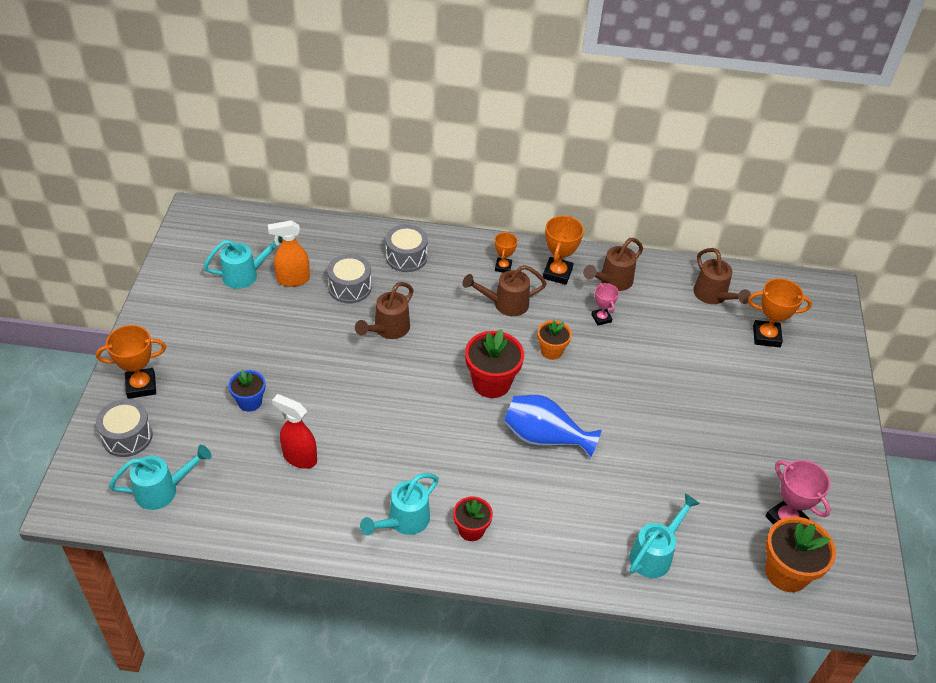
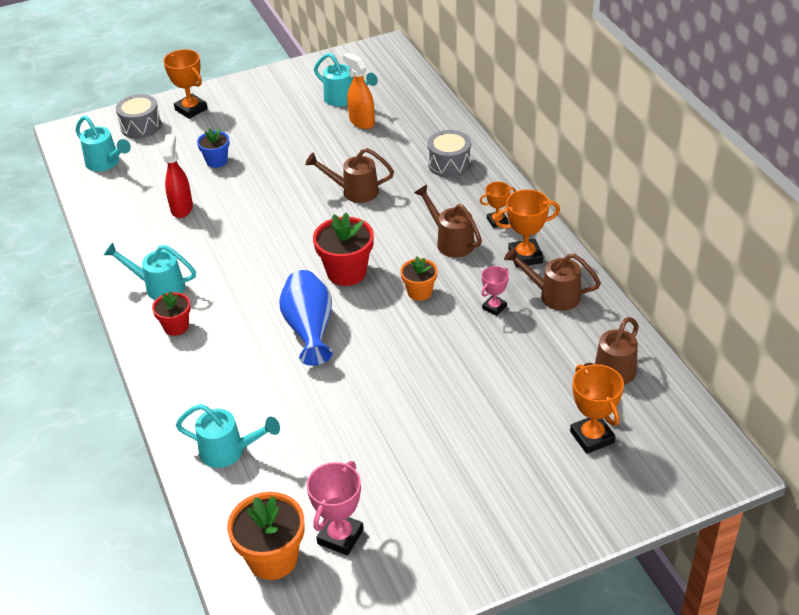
camera: 65 degrees right, 5 degrees down
(350, 287) = (382, 152): grey drum -> none

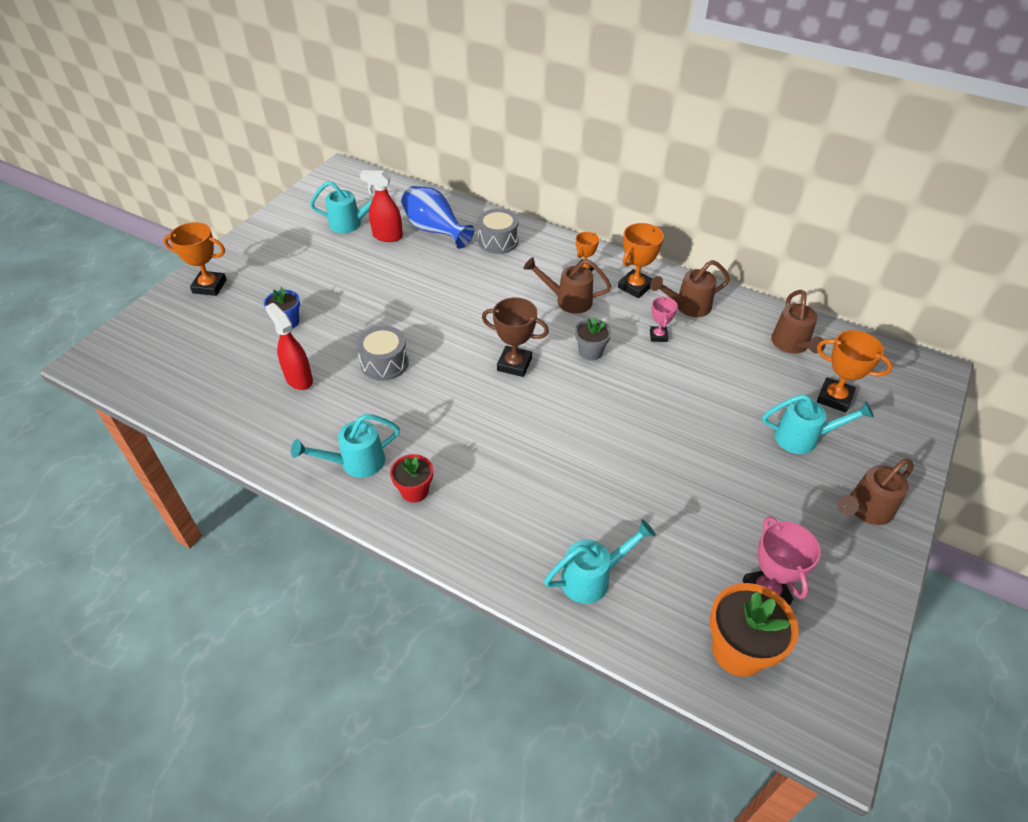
camera: 40 degrees left, 5 degrees up
(106, 163) = (169, 372): turquoise watering can -> turquoise watering can (803, 438)
(141, 126) = (171, 322): grey drum -> grey drum (384, 363)
(310, 329) = (538, 428): blue vase -> blue vase (435, 230)
(346, 272) = (514, 364): red flower pot -> brown trophy
(354, 191) = (445, 295): brown watering can -> brown watering can (865, 509)
(361, 122) = (387, 236): orange spray bottle -> red spray bottle
(419, 292) = (590, 352): orange flower pot -> grey flower pot

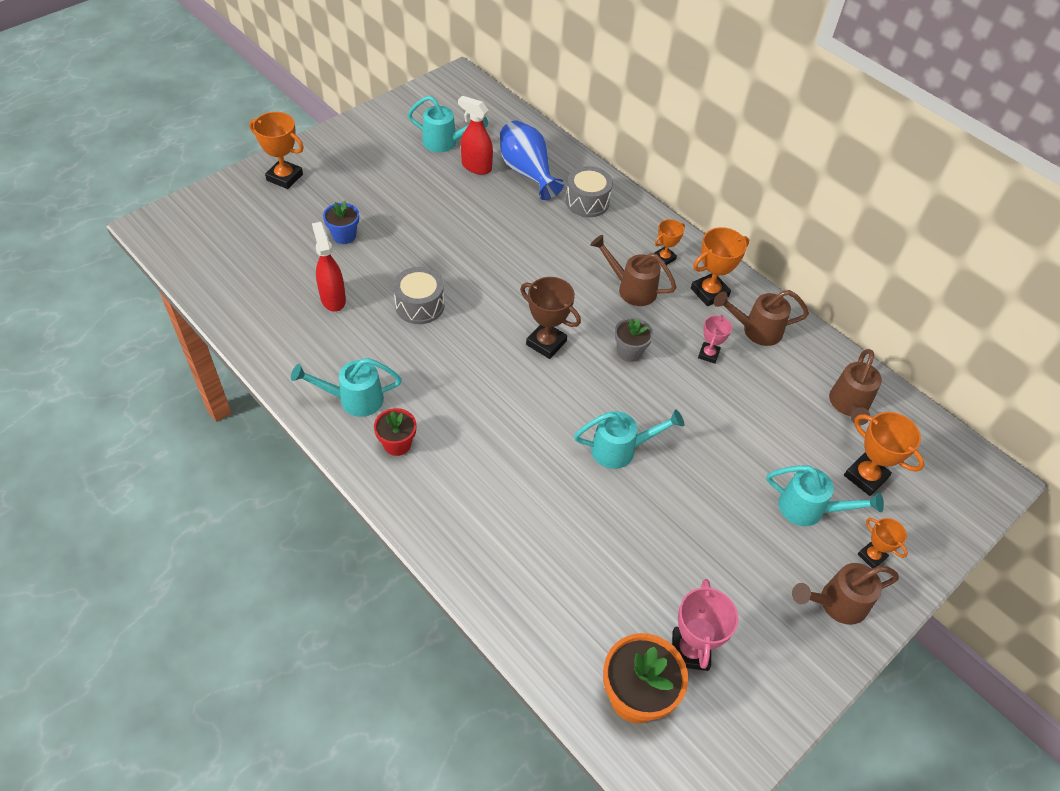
camera: 15 degrees right, 5 degrees up
(592, 578) = (528, 581): turquoise watering can -> turquoise watering can (620, 449)
(873, 461) = (871, 556): none -> orange trophy

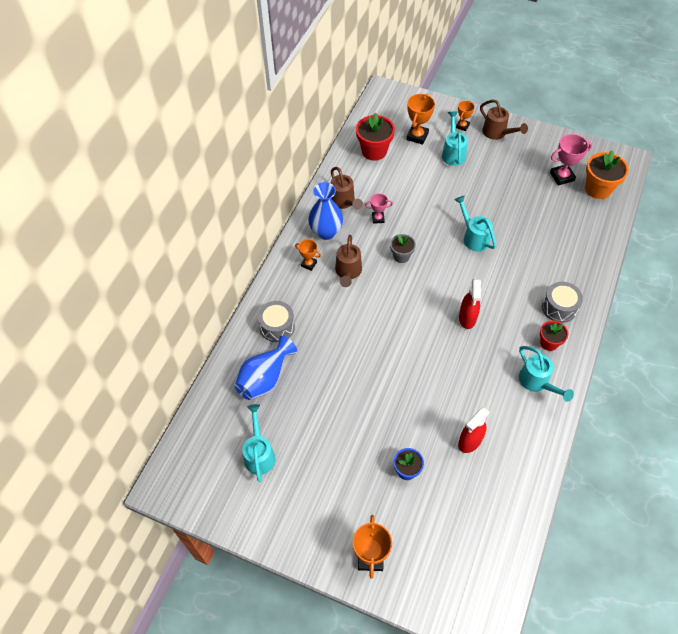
camera: 110 degrees left, 5 degrees up
(419, 305) = (439, 384): grey drum -> grey drum (559, 307)
(476, 167) = (277, 416): red spray bottle -> red spray bottle (467, 318)
(546, 343) = (423, 300): brown trophy -> none
(709, 292) = (326, 232): orange trophy -> blue vase
(848, 405) = (374, 151): brown watering can -> red flower pot

